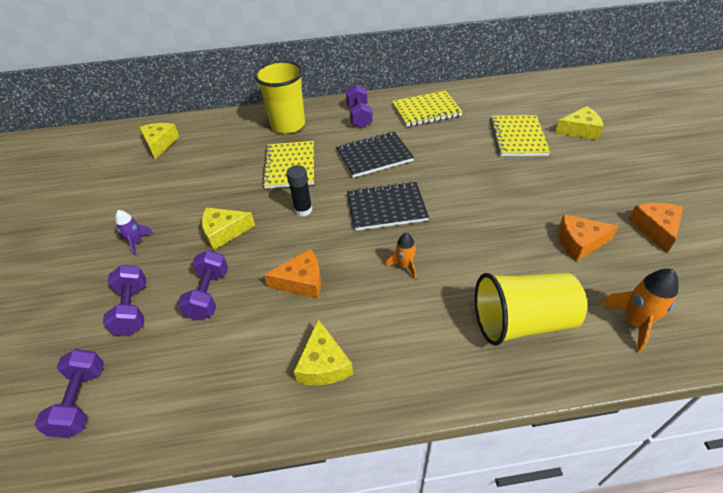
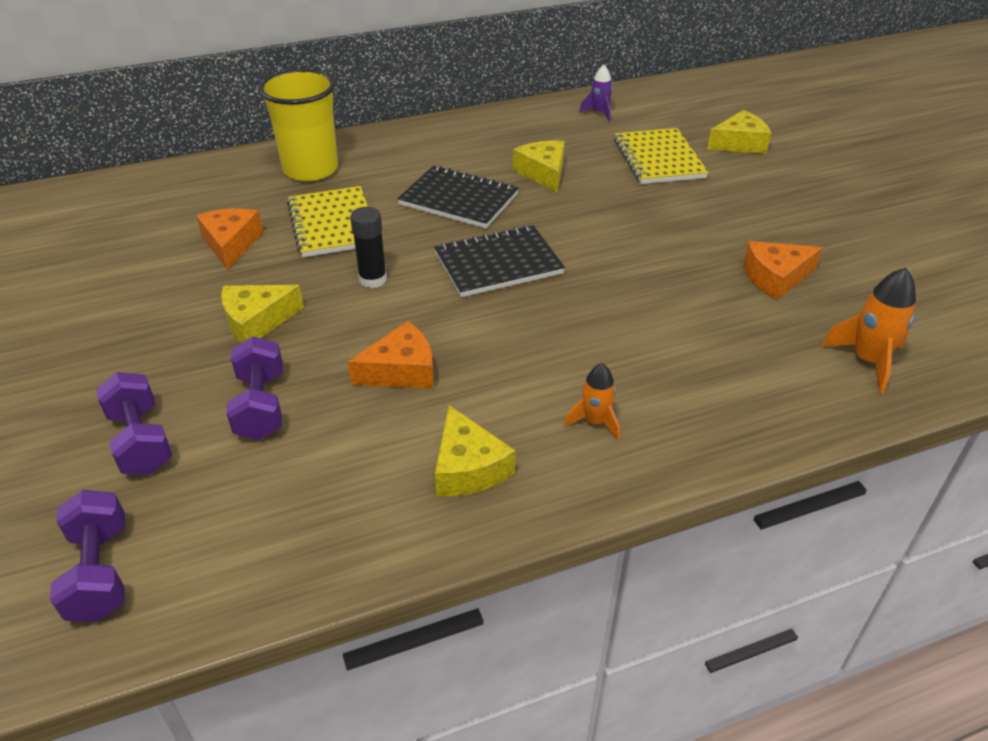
camera: 15 degrees left, 5 degrees down
(137, 242) = (114, 351): purple rocket -> purple rocket (599, 113)
(160, 144) = (103, 212): yellow cheese -> yellow cheese (543, 173)
(359, 116) = (419, 150): purple dumbbell -> none
(374, 156) = (459, 200): black notebook -> black notebook turned 60 degrees clockwise
(404, 266) = (547, 333): orange rocket -> orange rocket (595, 422)
(426, 110) = (518, 135): yellow notebook -> none
(522, 322) = (726, 379): yellow cup -> none
(655, 229) = (866, 251): orange cheese -> orange cheese (231, 244)

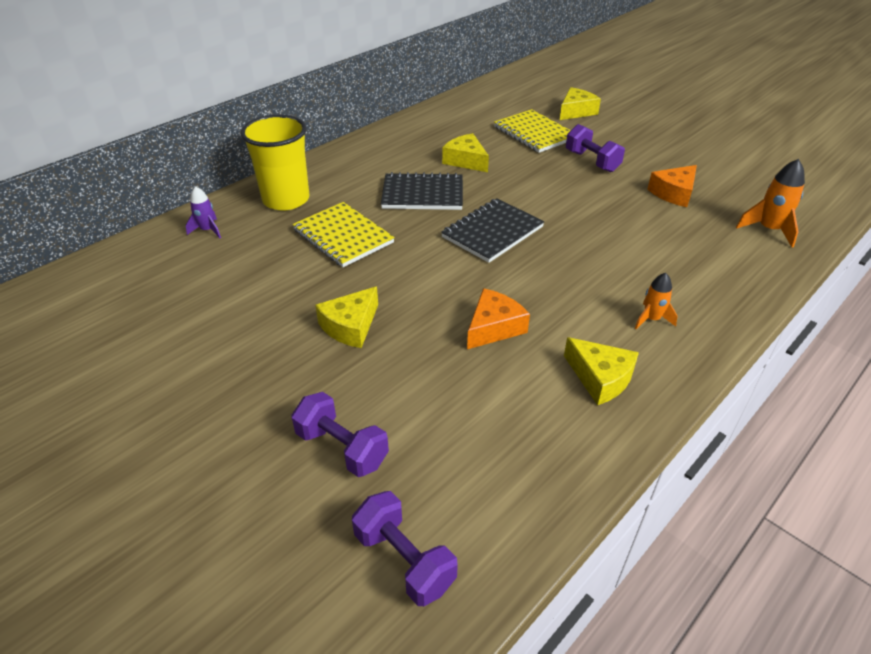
camera: 25 degrees left, 0 degrees up
(231, 244) = (273, 273): orange cheese -> none
(261, 406) = (413, 387): purple dumbbell -> purple dumbbell (592, 161)
(373, 279) = (412, 268): black glue stick -> none
(599, 113) = (466, 110): purple rocket -> purple rocket (207, 230)

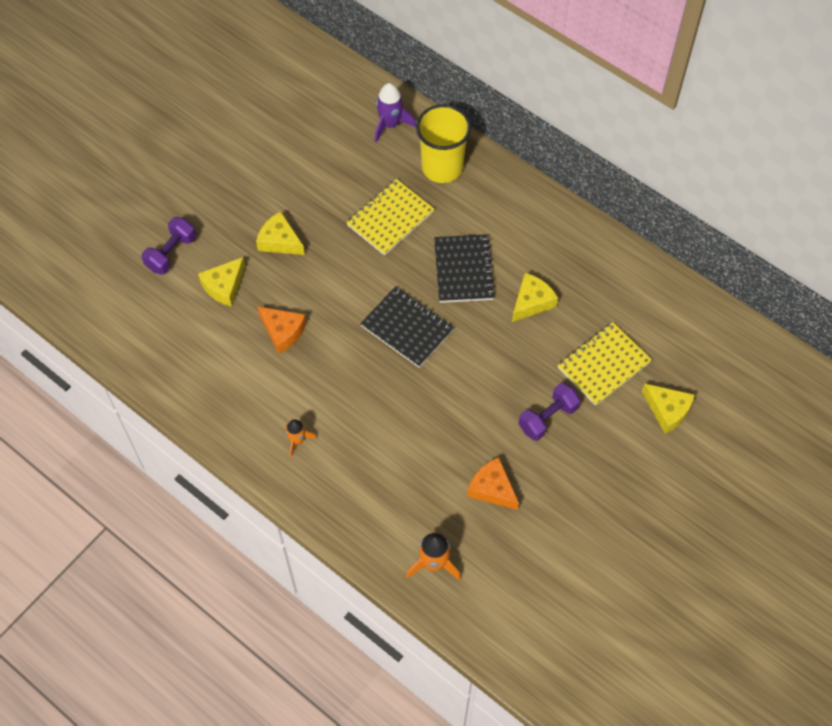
camera: 85 degrees right, 20 degrees up
(207, 230) = (390, 124): purple rocket -> purple rocket, size x1.56
(404, 560) = (98, 293): purple dumbbell -> none
(600, 378) = (233, 399): yellow cheese -> yellow cheese (224, 286)

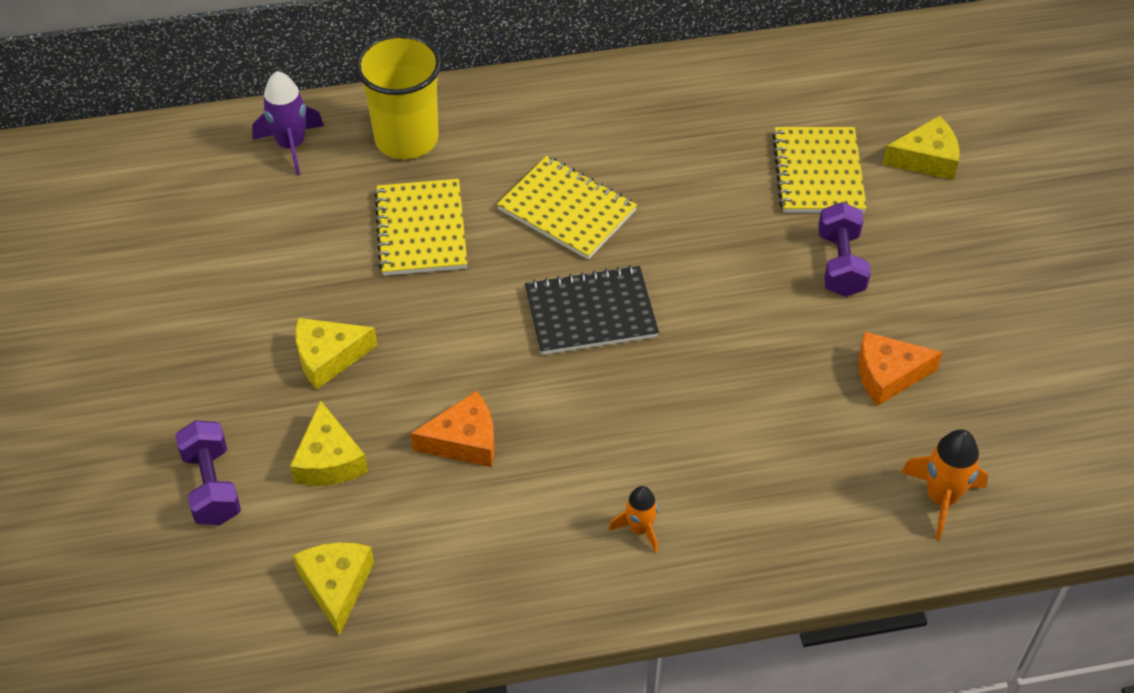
camera: 50 degrees left, 10 degrees down
(463, 270) = (567, 210): black notebook -> yellow notebook
(531, 302) = (674, 179): yellow cheese -> yellow cheese (336, 586)

